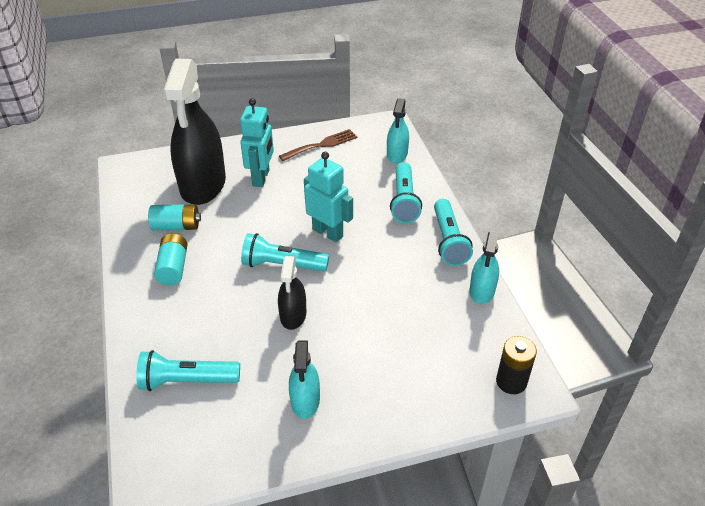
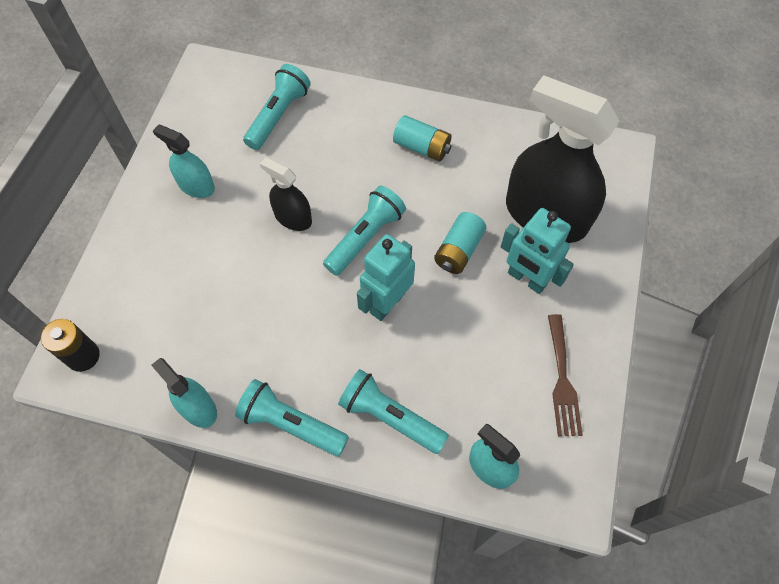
camera: 120 degrees right, 20 degrees up
(176, 226) = (484, 168): turquoise battery -> turquoise battery (458, 250)
(328, 232) = (387, 303): turquoise robot -> turquoise robot turned 150 degrees clockwise

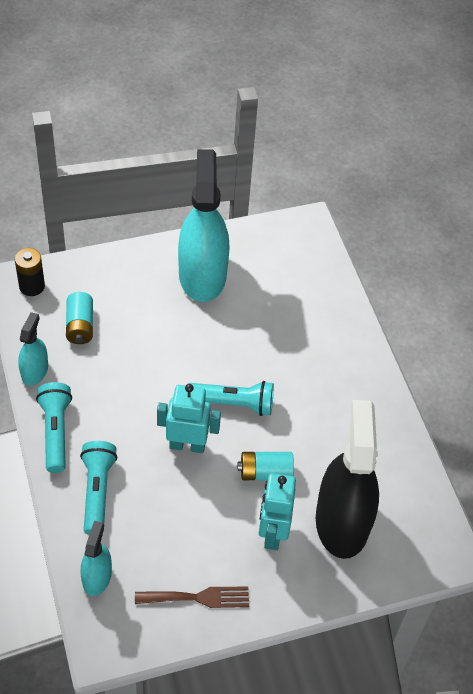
camera: 55 degrees right, 10 degrees down
(196, 186) = (202, 275): turquoise spray bottle -> turquoise spray bottle, size x2.06
(278, 115) = (301, 292): turquoise flashlight -> none
(293, 217) = (218, 348): black spray bottle -> none
(422, 147) = (343, 402): turquoise battery -> turquoise battery (80, 326)
(562, 380) = (198, 597): brown fork -> brown fork turned 150 degrees counterclockwise

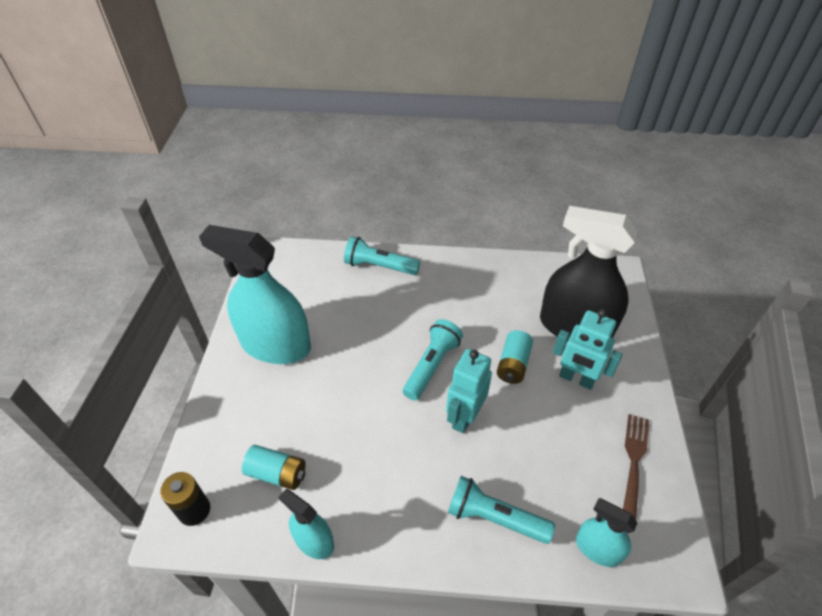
camera: 65 degrees left, 5 degrees down
(56, 432) = (405, 540): turquoise flashlight -> turquoise flashlight (379, 266)

